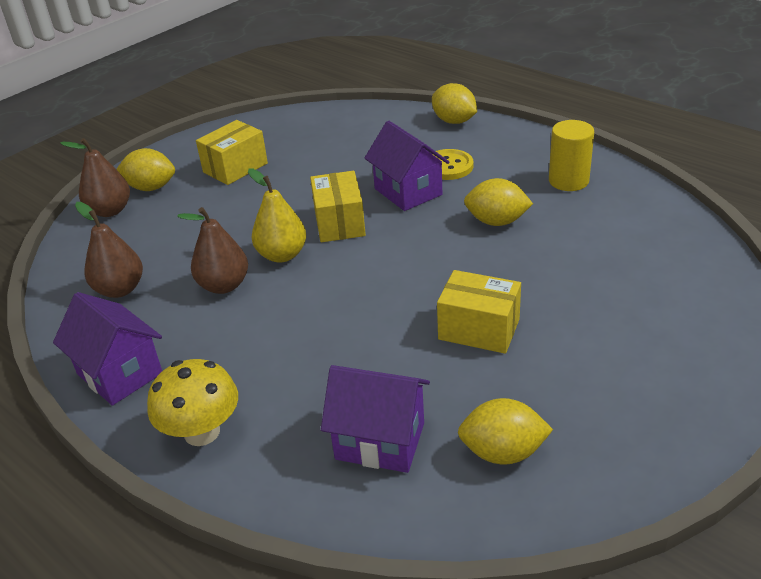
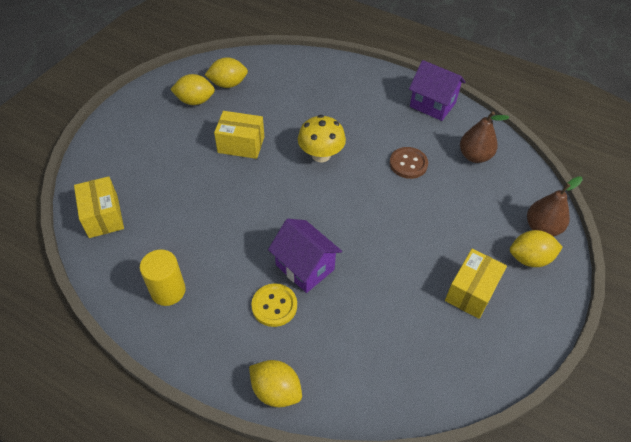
camera: 165 degrees right, 15 degrees up
(202, 432) = (371, 81): yellow mushroom -> yellow mushroom (321, 155)
(224, 285) = (408, 164): brown pear -> brown button
(282, 255) = (381, 192): yellow pear -> none
(339, 223) = (351, 226): yellow box -> yellow box (103, 216)
(380, 441) = (285, 84): purple house -> none
(496, 221) = (230, 236): yellow lemon -> yellow lemon (195, 101)

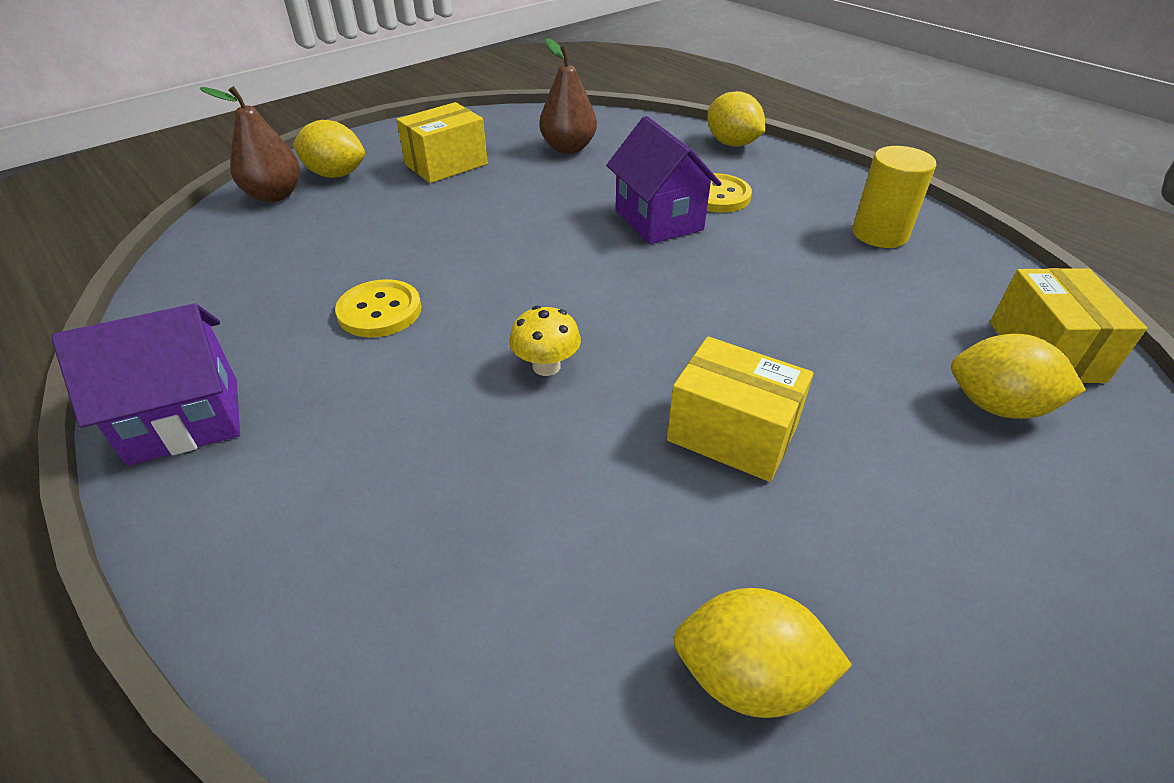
camera: 160 degrees left, 10 degrees down
(195, 101) = (874, 625): yellow lemon -> yellow lemon (997, 406)
(321, 155) = (546, 366): yellow mushroom -> yellow mushroom, size x0.62
(408, 164) = (380, 311): brown button -> yellow button
(432, 104) = (185, 420): purple house -> purple house turned 75 degrees counterclockwise
(474, 156) = (241, 296): brown pear -> brown pear (568, 148)

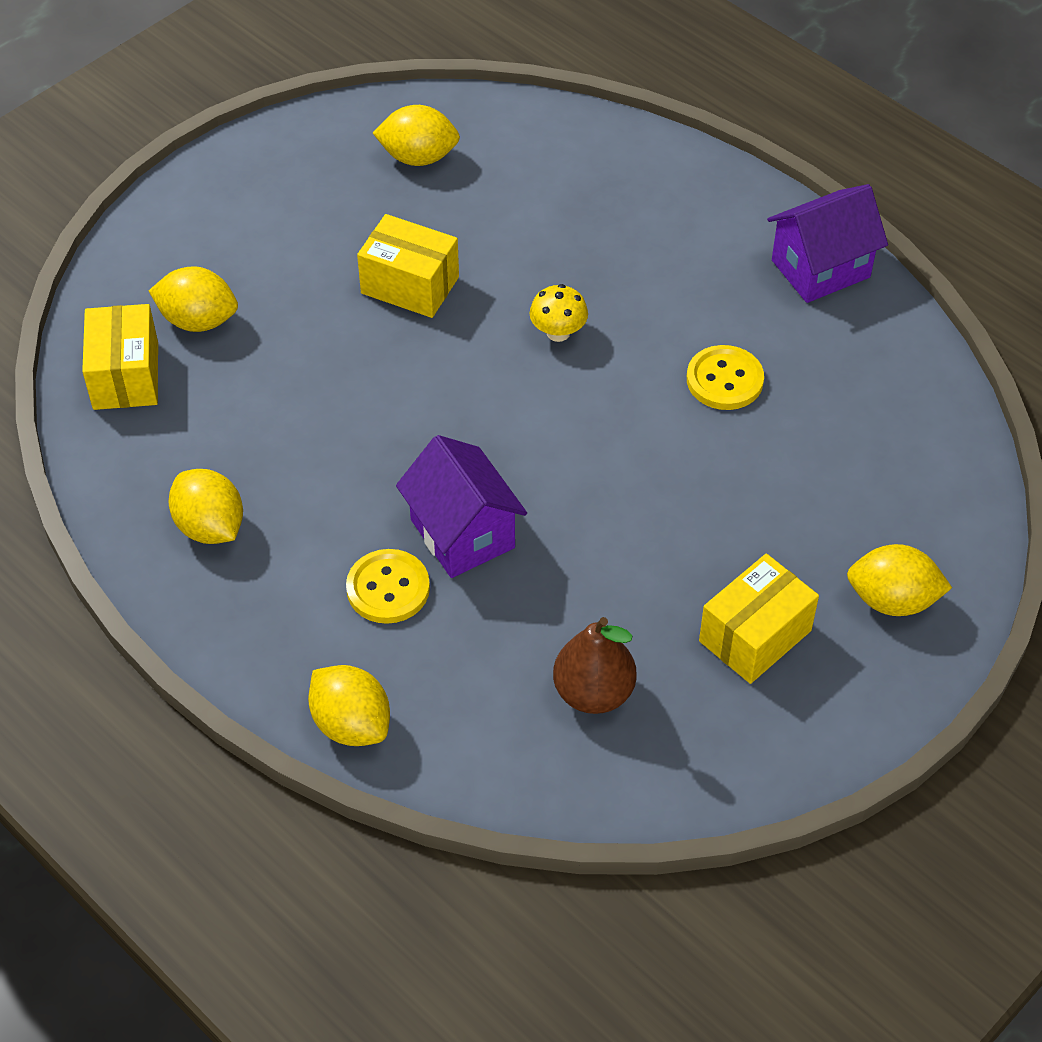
camera: 175 degrees right, 10 degrees up
(274, 195) = (942, 549): brown pear -> none
(879, 234) = (210, 527): yellow cylinder -> yellow lemon

